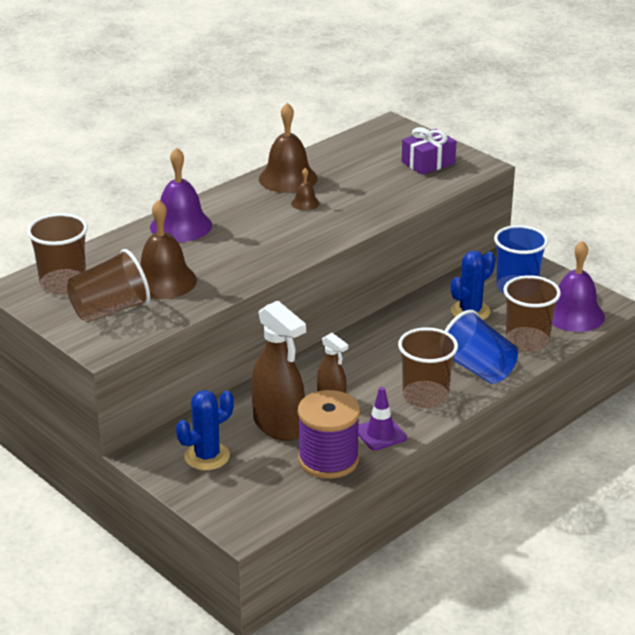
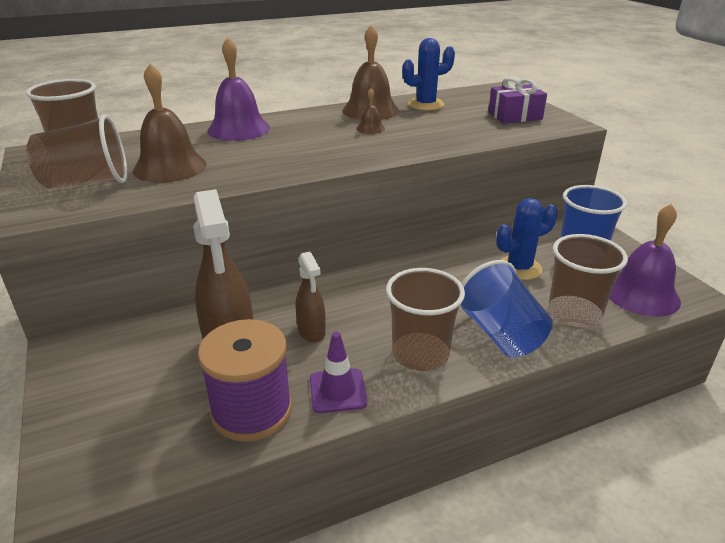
camera: 20 degrees right, 0 degrees up
(207, 456) = (124, 368): blue cactus -> blue cactus (426, 105)

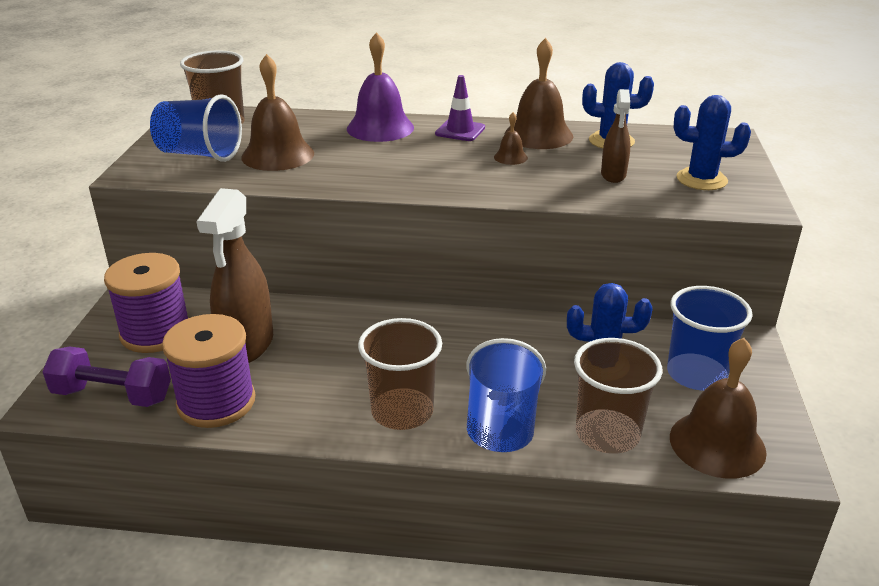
camera: 30 degrees right, 0 degrees up
(87, 183) = (200, 154): brown cup -> blue cup
(125, 371) = (156, 333): none -> purple spool
(134, 448) = (112, 395): none -> purple dumbbell
(311, 331) = (327, 354): brown spray bottle -> brown spray bottle (613, 175)
(338, 391) = (297, 414): purple traffic cone -> purple traffic cone (460, 131)
(515, 116) = (701, 179): purple gift -> blue cactus
(641, 294) = (717, 444): purple bell -> brown bell

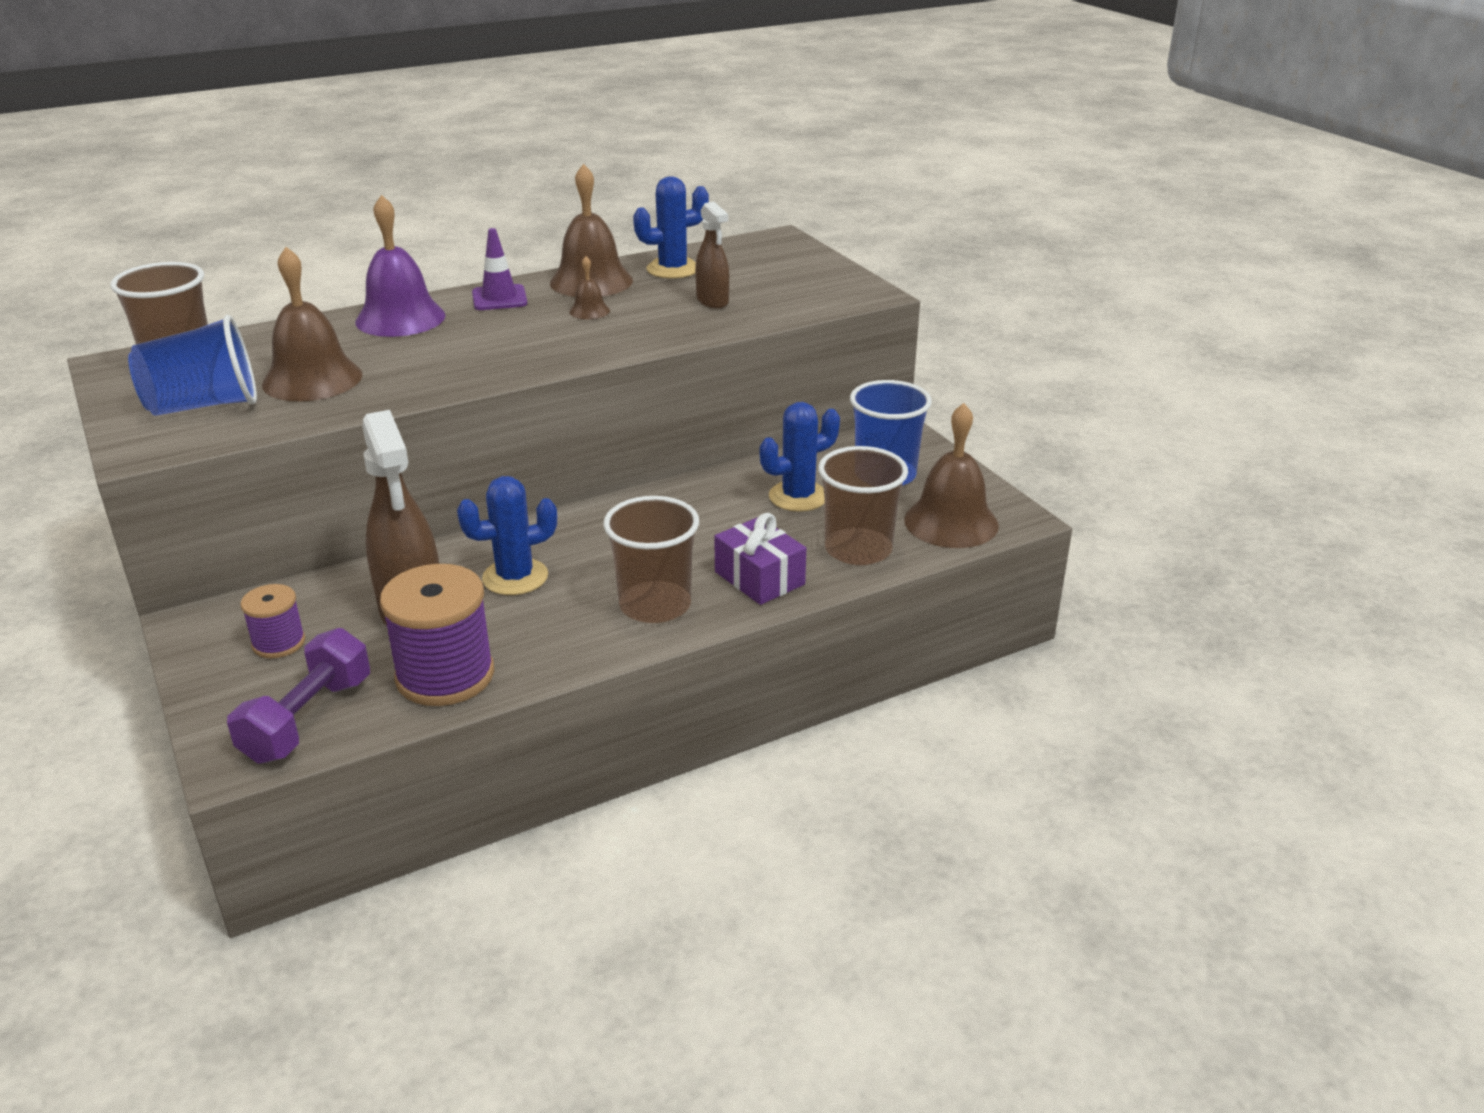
camera: 35 degrees left, 0 degrees up
(112, 395) = (307, 719): purple dumbbell -> purple dumbbell turned 45 degrees counterclockwise
(156, 333) = (278, 643): purple spool -> purple spool, size x0.55
(501, 424) = (759, 578): blue cup -> purple gift
(701, 179) = (797, 284): blue cactus -> blue cactus (515, 577)

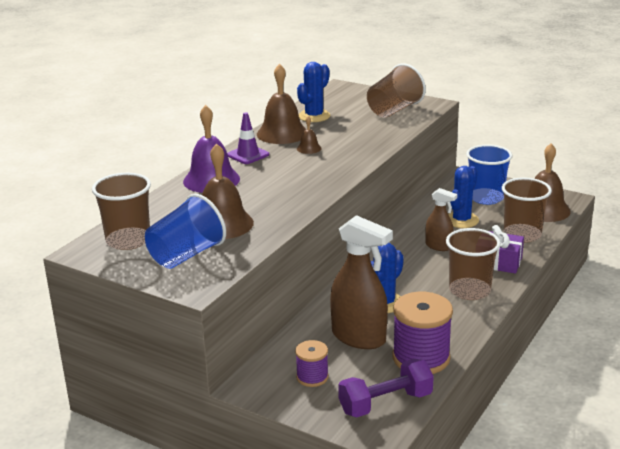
camera: 30 degrees left, 5 degrees down
(307, 719) = (385, 403): purple dumbbell -> purple dumbbell turned 75 degrees clockwise
(712, 301) = (363, 127): brown spray bottle -> brown spray bottle (439, 246)
(798, 289) = (394, 110): none -> brown cup

